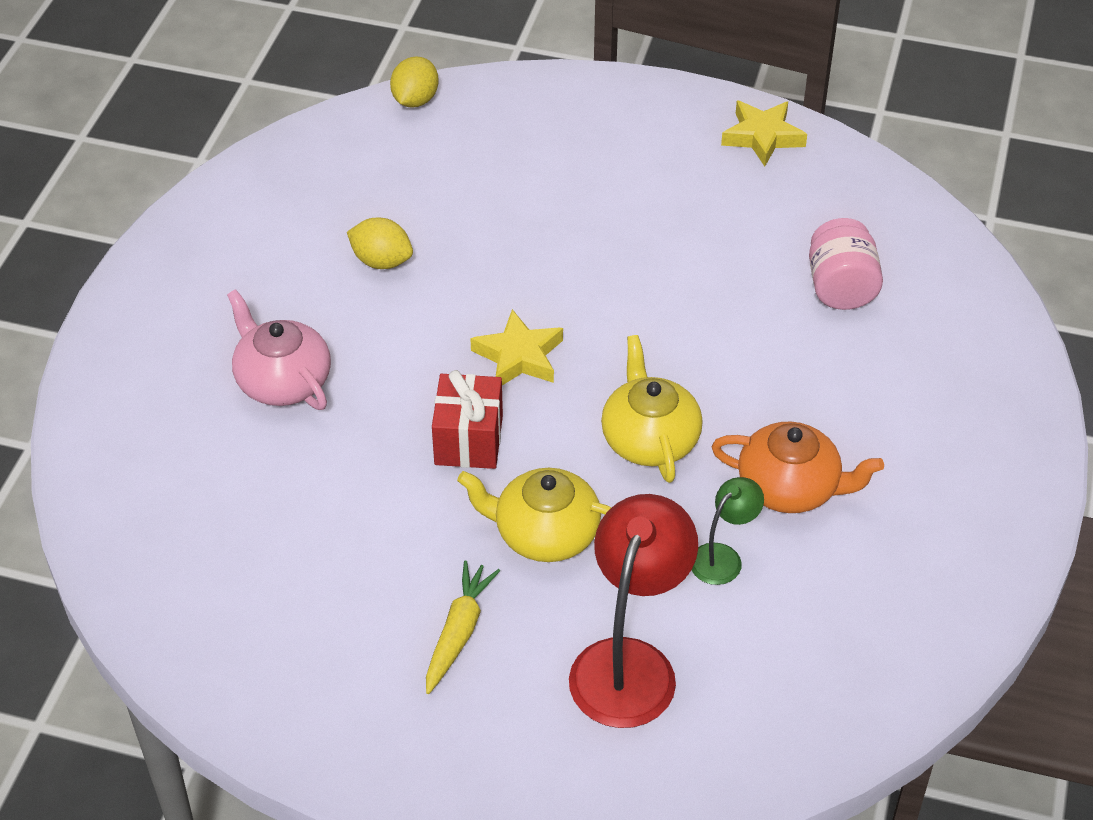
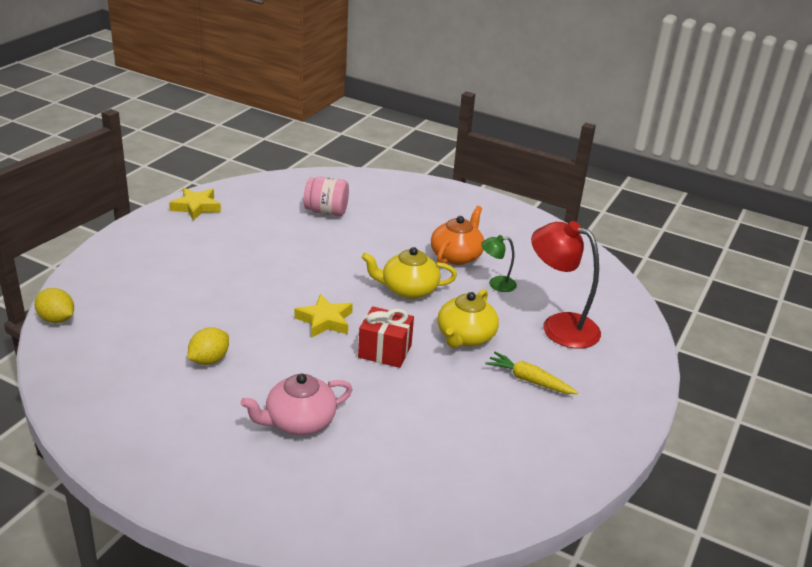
camera: 80 degrees left, 15 degrees down
(723, 557) = (496, 284): green lamp -> green lamp turned 60 degrees counterclockwise

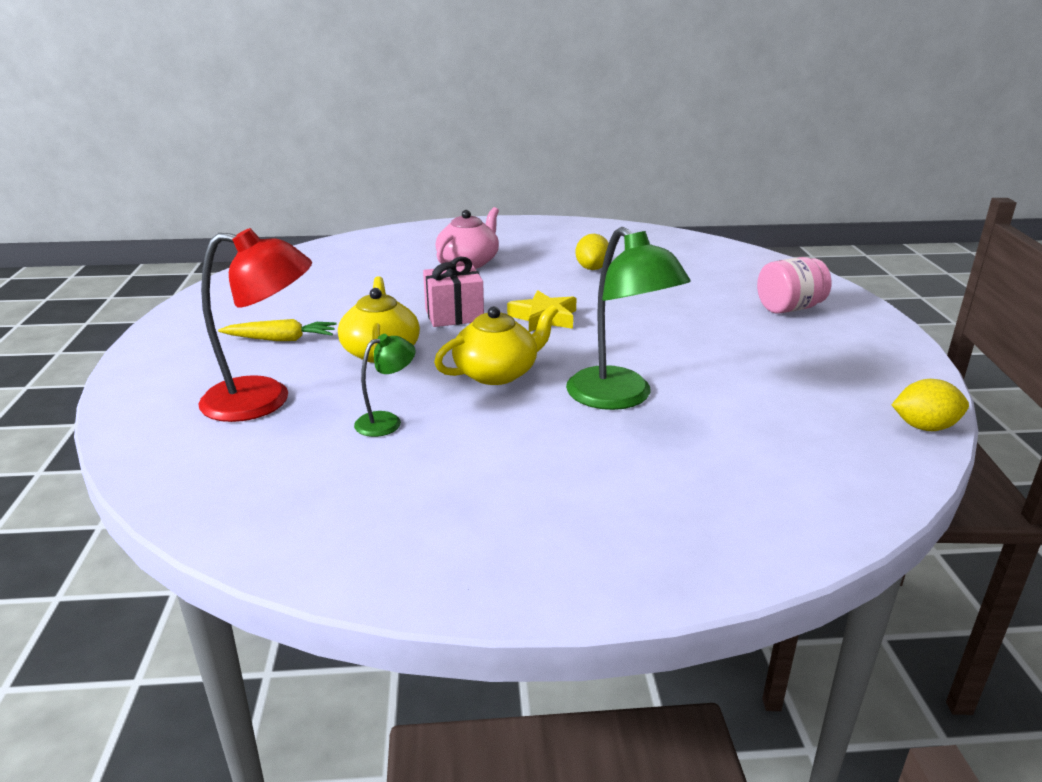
camera: 150 degrees right, 5 degrees down
(57, 319) = (748, 253): yellow lemon -> yellow lemon (924, 427)
(196, 207) = (892, 366): yellow star -> none
(326, 212) = (751, 429): pink jar -> pink jar (789, 308)
(362, 248) = (619, 397): none -> green lamp
(385, 351) = (454, 315): red gift -> pink gift
(456, 256) = (481, 440): orange teapot -> none

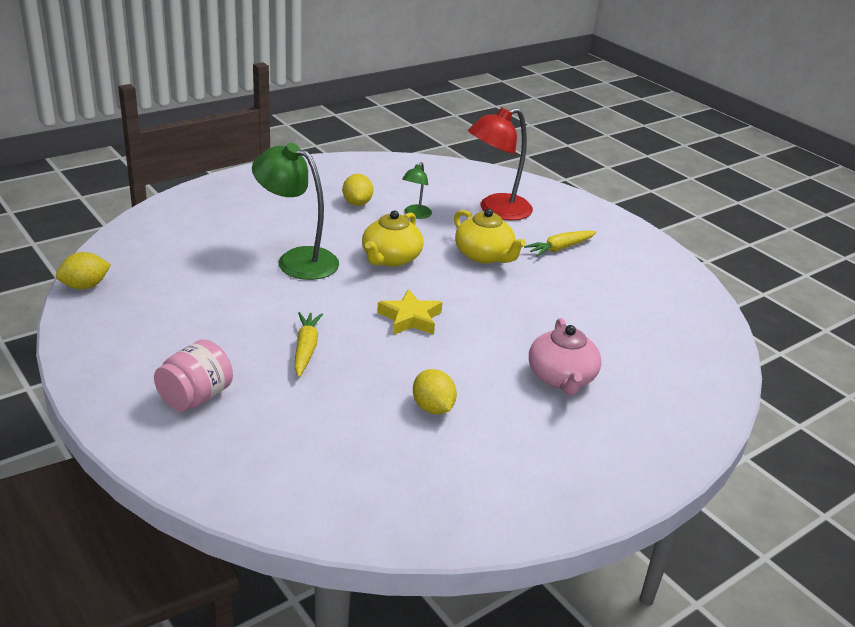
camera: 145 degrees right, 5 degrees up
(450, 463) = (357, 203): none -> yellow lemon
(454, 315) = (481, 301): pink gift -> none
(670, 317) = (306, 349): none -> yellow carrot

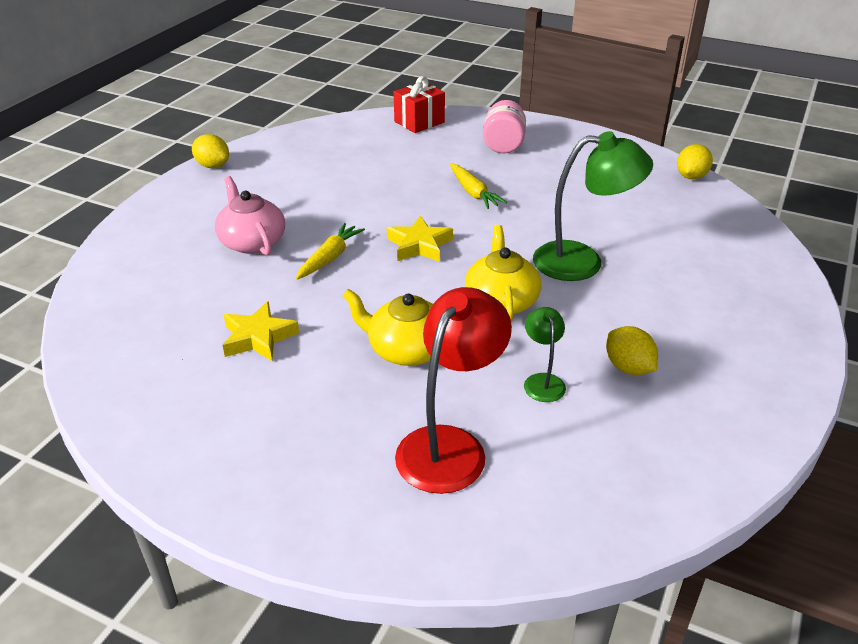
camera: 155 degrees right, 5 degrees up
(246, 483) = (419, 122): none -> red gift
(432, 408) = (343, 188): yellow lemon -> yellow lemon (213, 166)
(560, 248) = (319, 406): yellow carrot -> yellow carrot (330, 257)
(585, 297) = (258, 337): none -> yellow star

